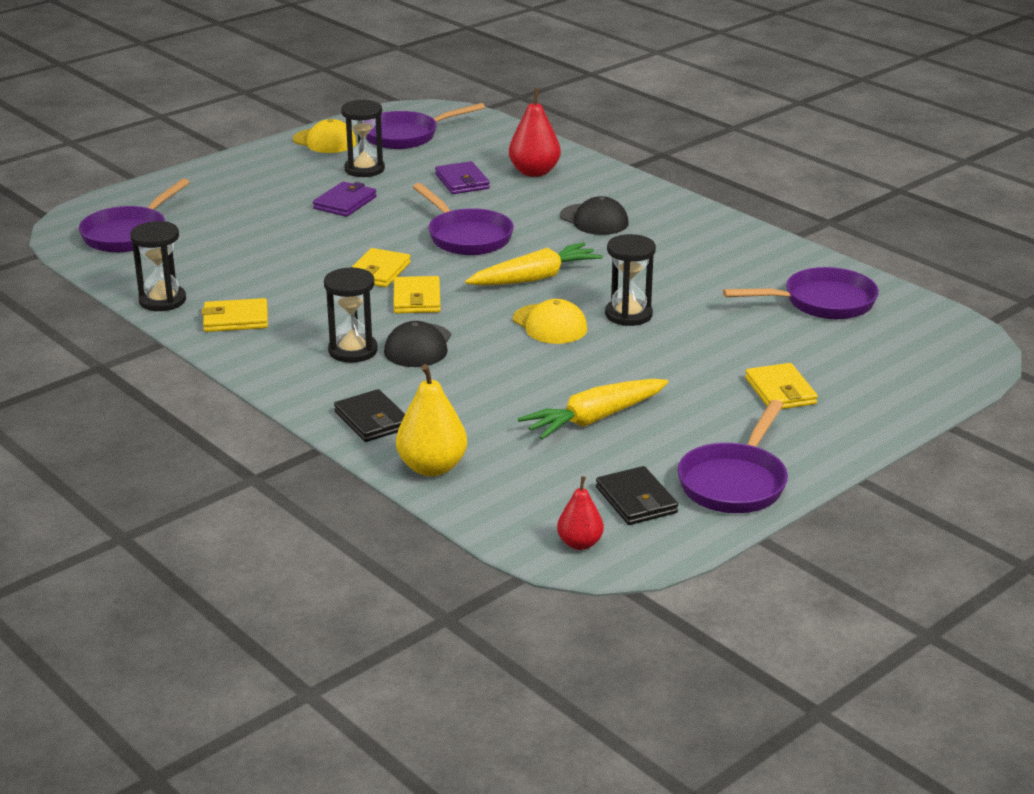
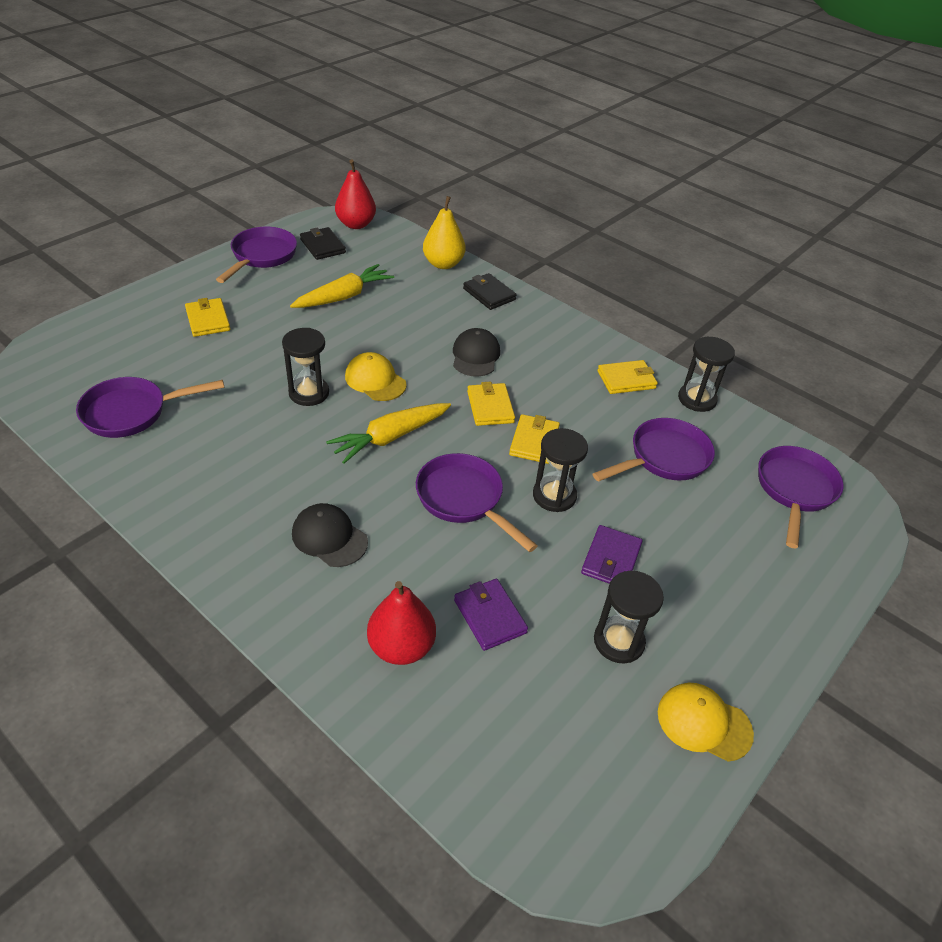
camera: 170 degrees right, 15 degrees up
(353, 351) = (523, 350): black hourglass -> black hourglass (554, 496)
(406, 136) = (596, 750): purple pan -> purple pan (664, 458)
(580, 543) = (356, 224): red pear -> red pear, size x1.63

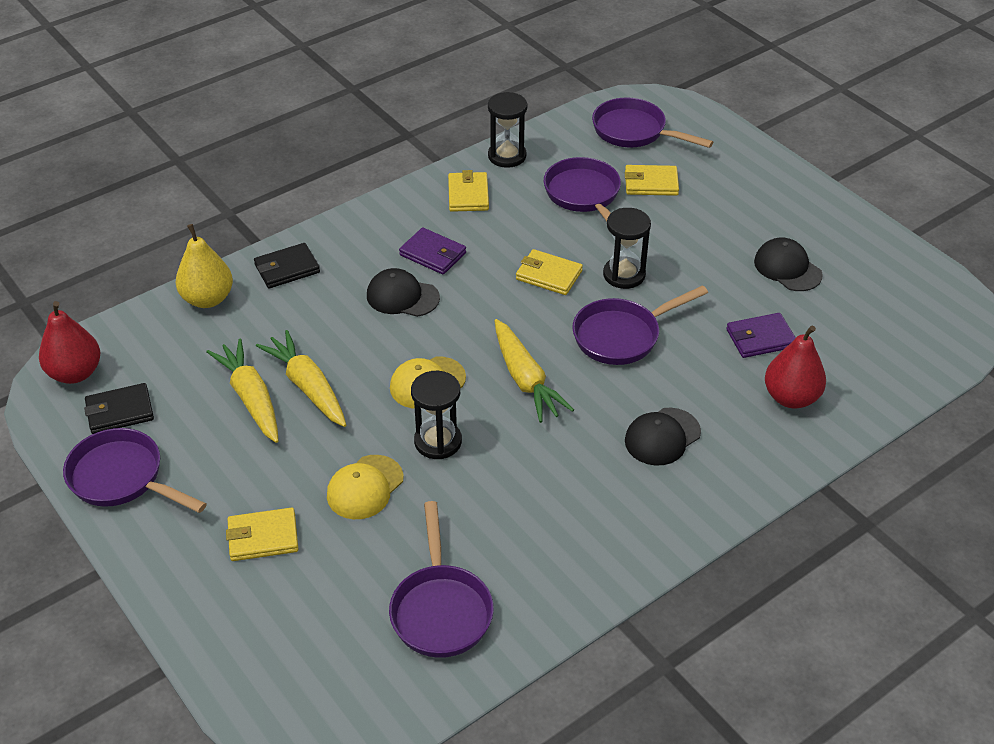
camera: 75 degrees left, 0 degrees up
(360, 320) = (307, 386): none -> yellow carrot
(490, 407) = (491, 298): yellow wallet -> yellow wallet (651, 183)
(611, 559) = (703, 255): purple wallet -> purple wallet (433, 254)
(618, 641) = (787, 268): black hourglass -> black cap
(704, 723) = (859, 241): yellow cap -> yellow cap (365, 487)

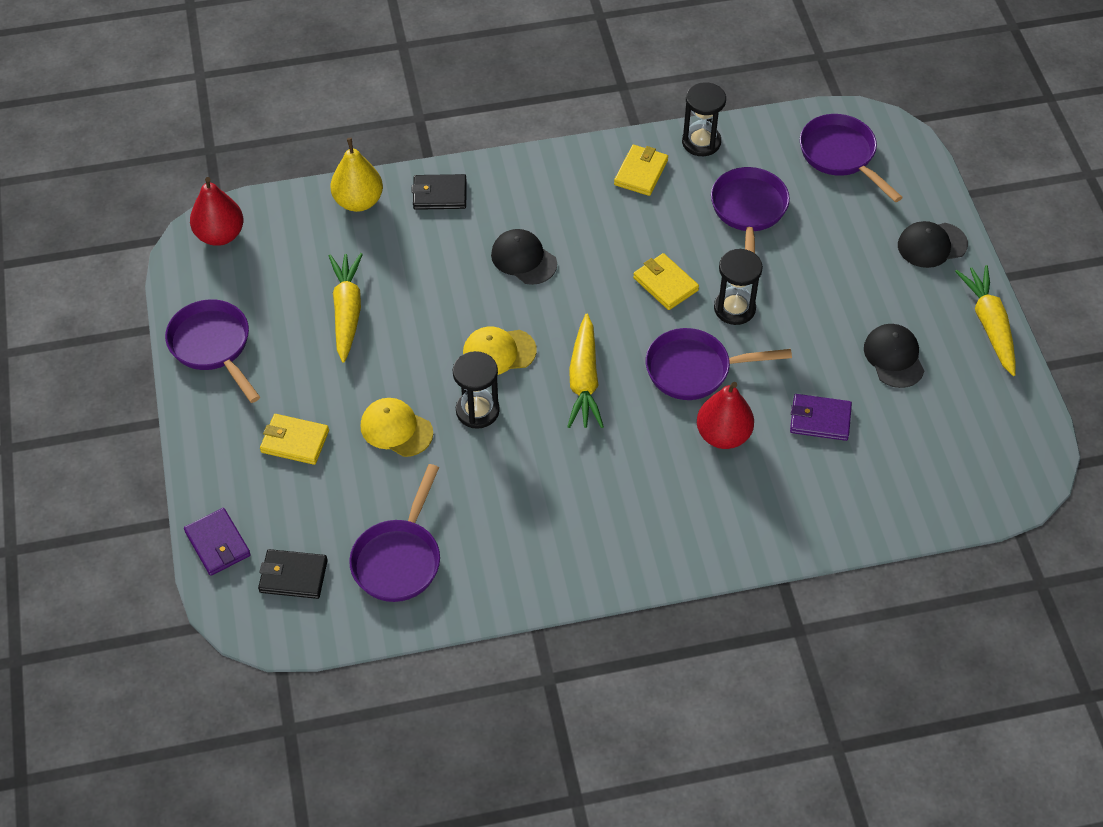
camera: 25 degrees right, 10 degrees up
(120, 411) = (238, 284): black wallet -> black wallet (293, 576)
(307, 386) = (398, 318): yellow carrot -> yellow carrot (989, 324)
(365, 487) = (396, 429): yellow cap -> yellow cap turned 60 degrees clockwise
(433, 254) = (574, 225): purple wallet -> purple wallet (217, 544)
(651, 183) = (821, 219): yellow wallet -> none
(662, 437) = (670, 480): black cap -> black cap (932, 245)
(791, 397) = (809, 488): red pear -> red pear (723, 435)

